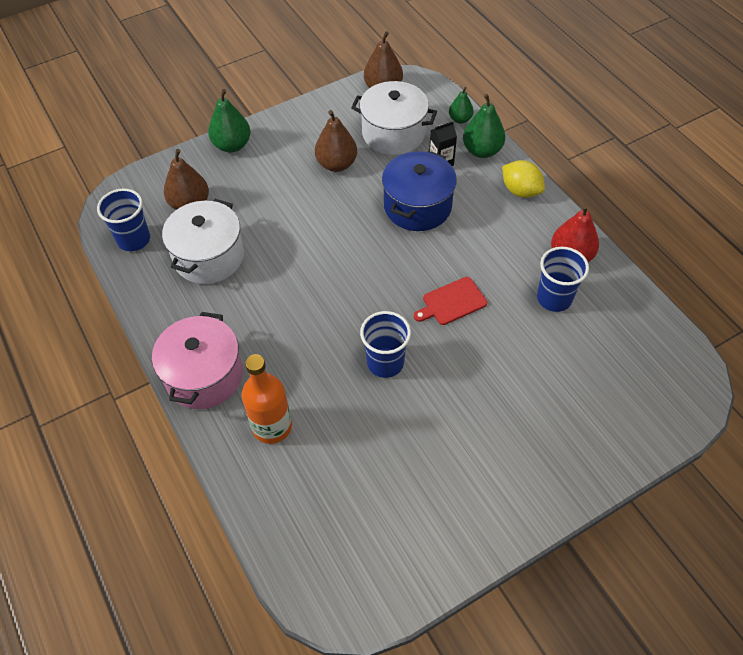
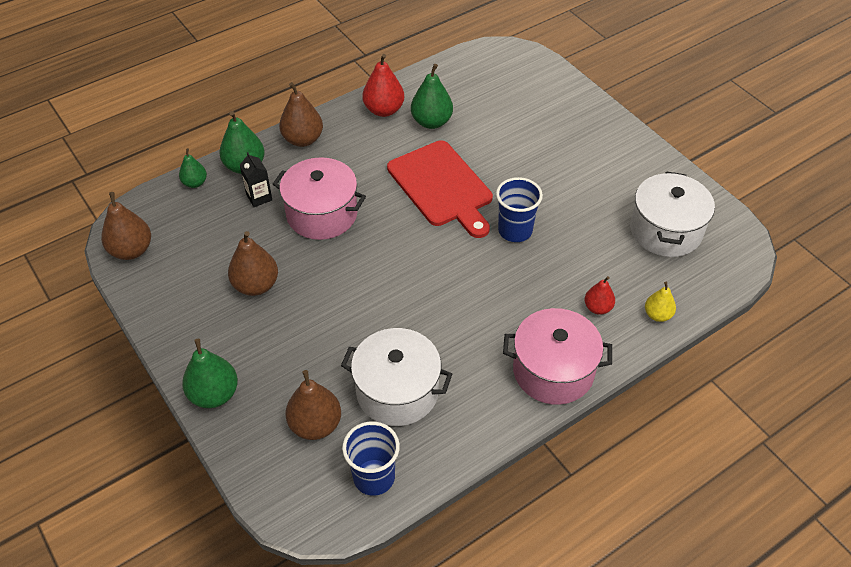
camera: 95 degrees left, 5 degrees down
(253, 484) = (657, 315): none -> yellow pear
(272, 426) = (597, 308): orange bottle -> red pear
(393, 133) = (210, 237): white pot -> white pot (665, 230)
(417, 206) = (322, 214): blue pot -> pink pot
(452, 302) = (442, 187): red cutting board -> red cutting board, size x1.91
(520, 191) = (303, 139): yellow lemon -> brown pear
(554, 298) = (431, 122): blue cup -> green pear

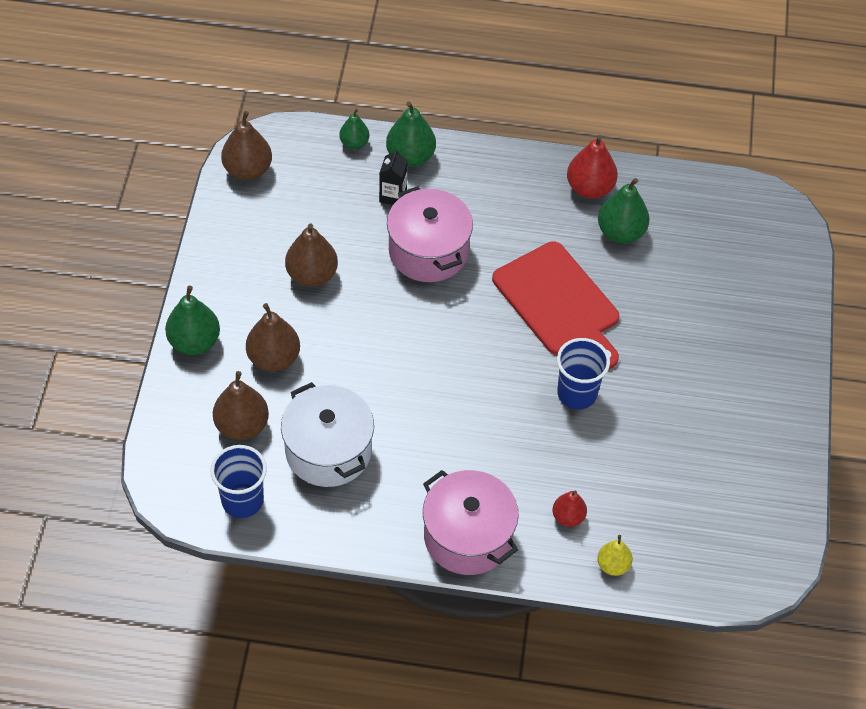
camera: 40 degrees right, 5 degrees up
(303, 139) = (486, 166): brown pear -> brown pear (274, 358)
(442, 187) = (558, 303): red cutting board -> red cutting board turned 45 degrees counterclockwise
(665, 230) = (716, 501): white pot -> none

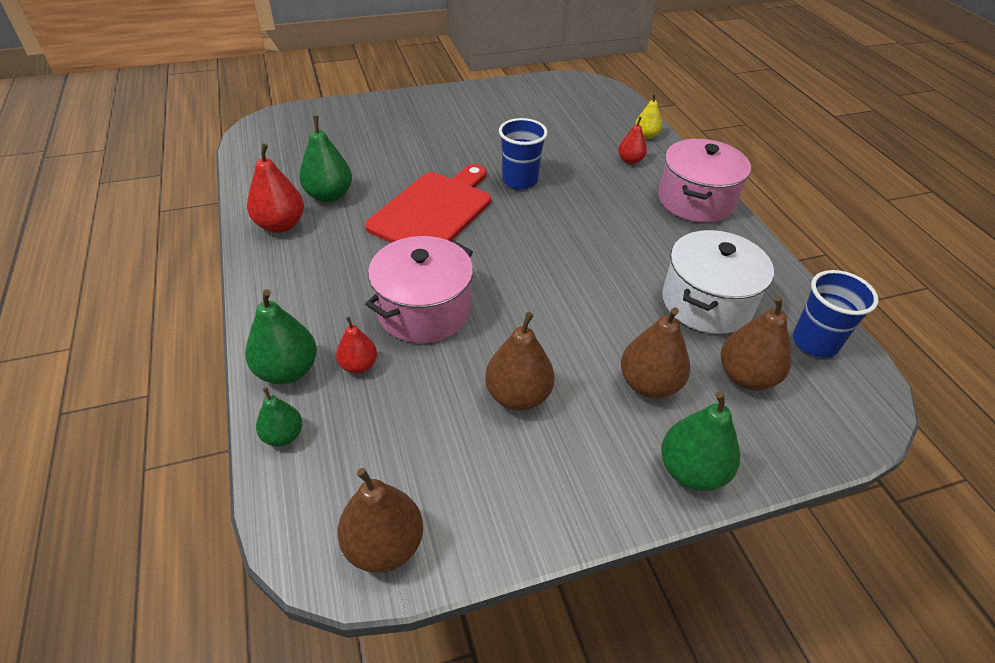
camera: 115 degrees left, 10 degrees down
(393, 196) = (359, 365): black carton -> red pear

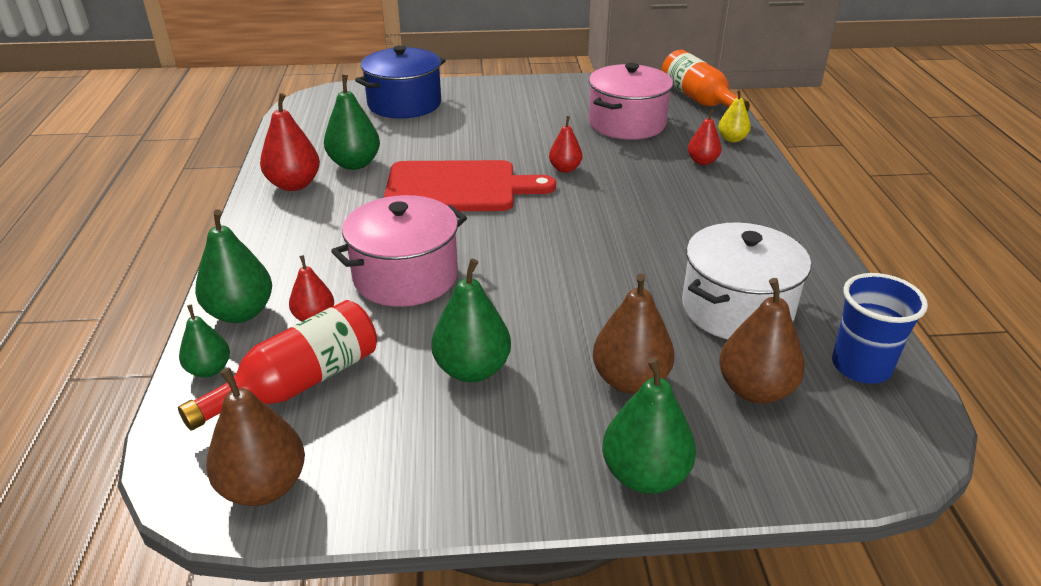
camera: 15 degrees right, 10 degrees down
(350, 125) = (404, 104): none -> blue pot
(373, 435) = (299, 383): none -> red bottle
(434, 211) = (458, 187): red cutting board -> red cutting board turned 45 degrees clockwise
(518, 395) = (472, 369): brown pear -> green pear
(519, 180) = (565, 169): blue cup -> red pear
(605, 97) = (698, 99): none -> orange bottle
(695, 200) = (766, 207): pink pot -> pink pot (627, 123)

